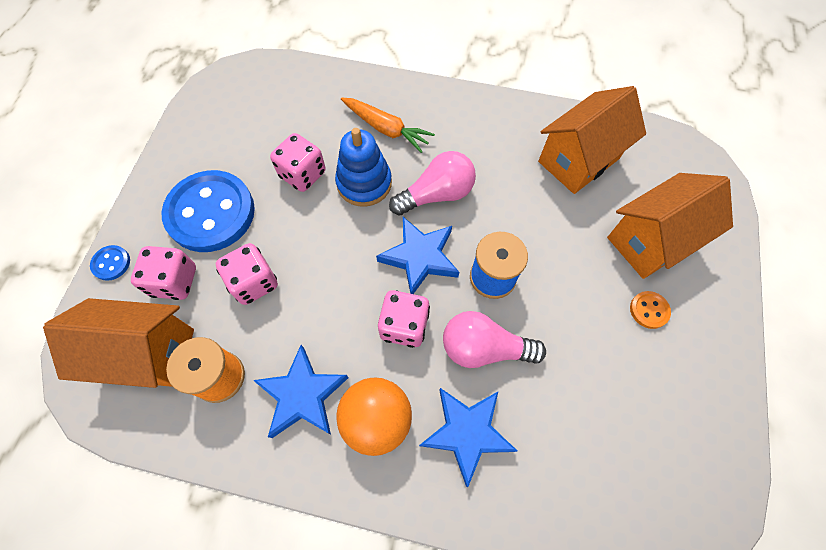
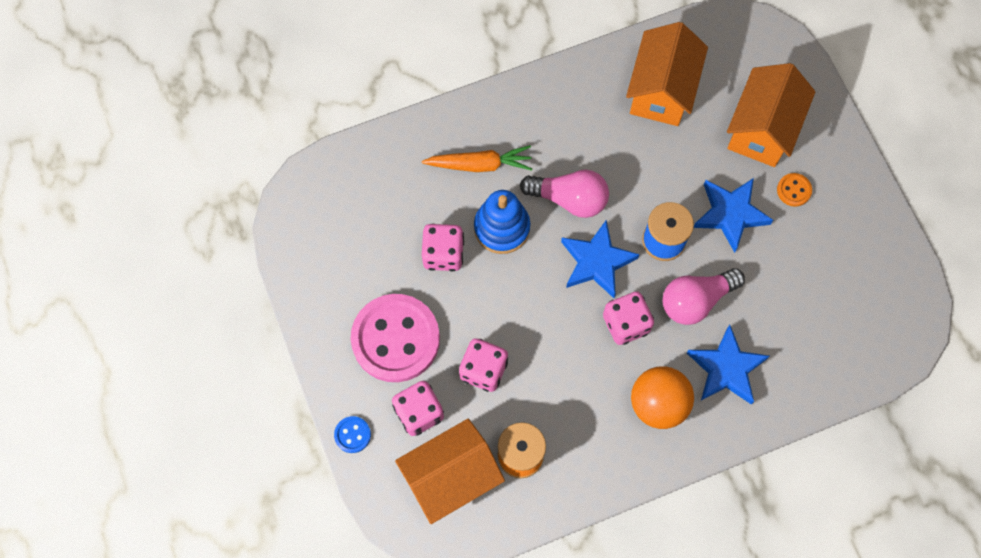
camera: 35 degrees left, 5 degrees up
(211, 213) = (395, 339): blue button -> pink button
(303, 395) = (592, 424): blue star -> blue star (730, 214)
(436, 194) = (569, 199): pink light bulb -> pink light bulb turned 75 degrees clockwise

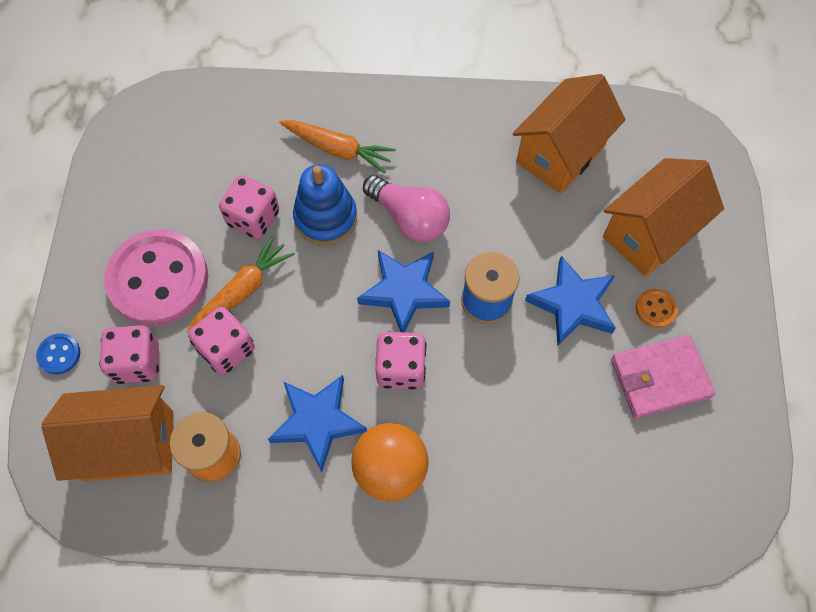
camera: 25 degrees right, 5 degrees down
(469, 317) = (242, 290): none -> orange carrot
(696, 300) = (490, 377): pink light bulb -> none
(726, 368) = (486, 466): blue star -> blue star (317, 422)
(821, 243) = (660, 378): none -> pink wallet

